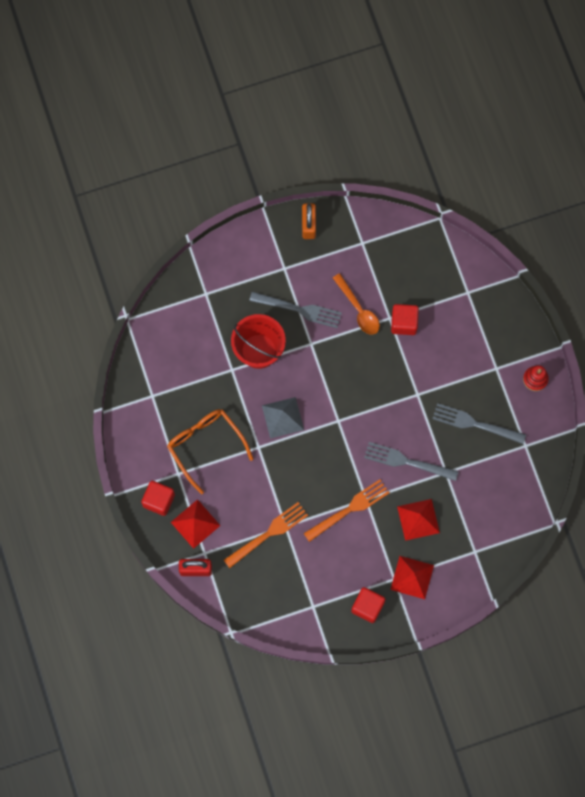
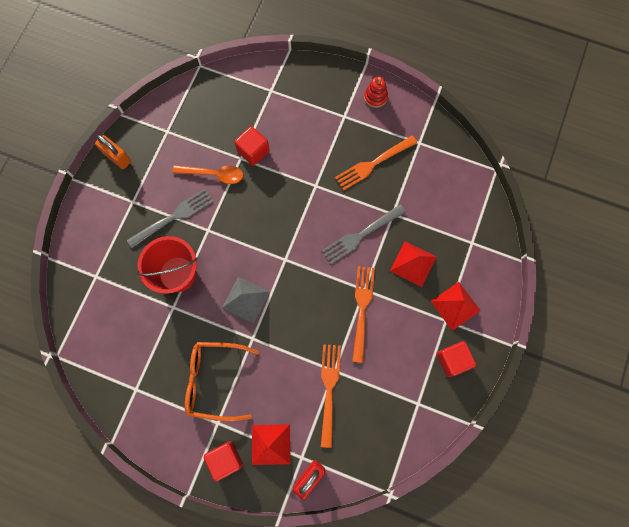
camera: 50 degrees left, 0 degrees up
(475, 424) = (374, 163): grey fork -> orange fork

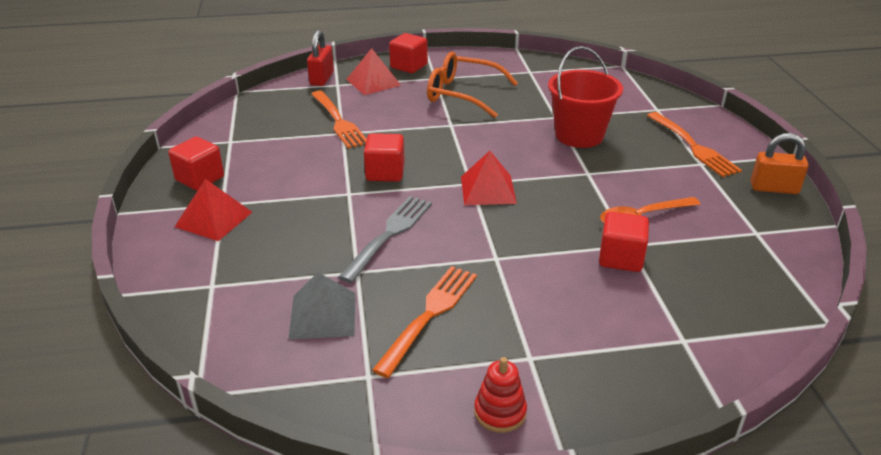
camera: 150 degrees right, 40 degrees down
(173, 217) = (639, 168): grey fork -> none
(214, 380) = (462, 94): orange glasses -> orange glasses turned 135 degrees counterclockwise
(245, 299) = (485, 143): grey pyramid -> grey pyramid (322, 315)
(331, 300) = (385, 173): none -> red cube
(362, 310) = (340, 178): orange fork -> orange fork (692, 146)
(413, 264) = (295, 234): red pyramid -> red pyramid (488, 189)

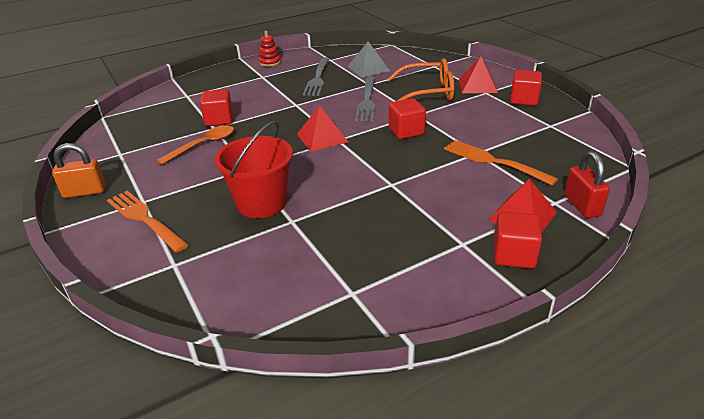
camera: 160 degrees right, 0 degrees up
(429, 316) = (317, 78): orange fork -> grey fork
(462, 94) = (409, 225): orange glasses -> orange glasses (427, 92)

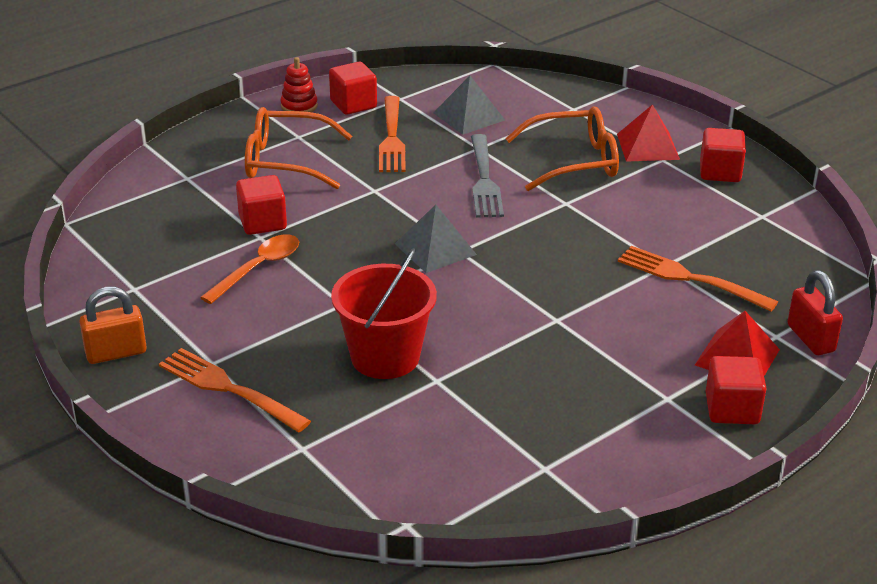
camera: 10 degrees left, 0 degrees up
(249, 88) = (286, 161): none -> orange glasses
(317, 78) = (391, 137): grey fork -> orange fork
(322, 138) = (435, 249): red pyramid -> grey pyramid
(406, 131) = (557, 233): red cube -> red cube (353, 104)

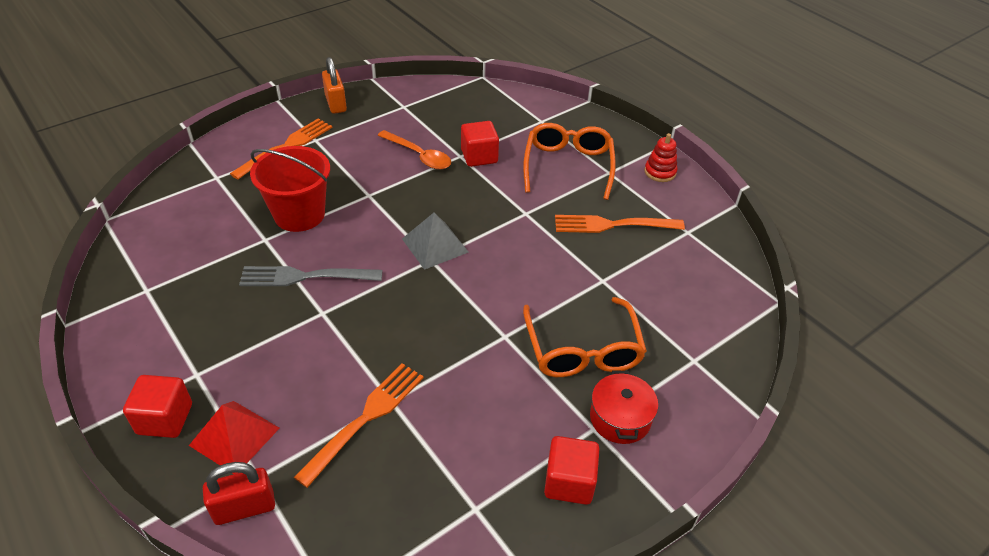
camera: 90 degrees right, 10 degrees up
(353, 104) = (669, 203): red cube -> none
(469, 116) = (661, 277): grey pyramid -> none
(484, 179) = (545, 281): grey fork -> grey fork (306, 276)
(647, 146) = (620, 418): red pyramid -> red pot

